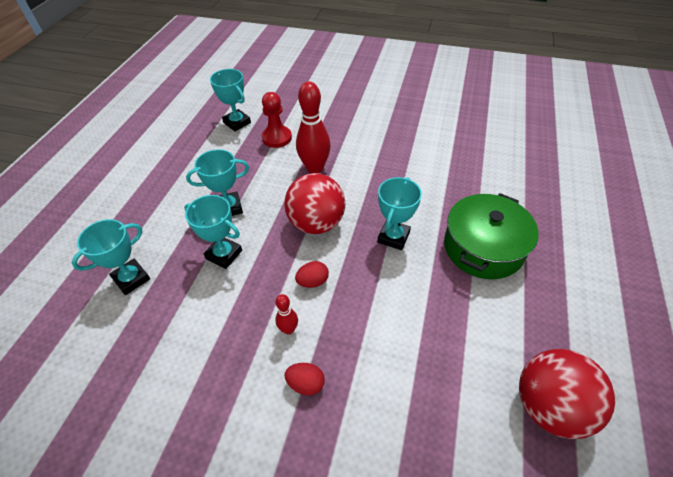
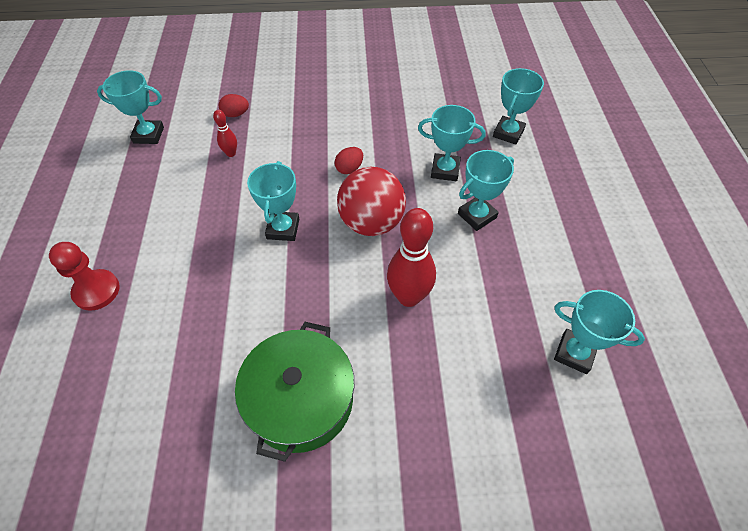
camera: 160 degrees right, 5 degrees up
(277, 138) = (492, 338): red pawn -> red pawn (96, 291)
(288, 329) = (353, 132): red bowling pin -> red bowling pin (231, 153)
(306, 384) = (325, 107): red egg -> red egg (236, 114)
(483, 247) = (184, 242): green pot -> green pot (300, 399)
(549, 405) = (148, 135): red ball -> turquoise trophy

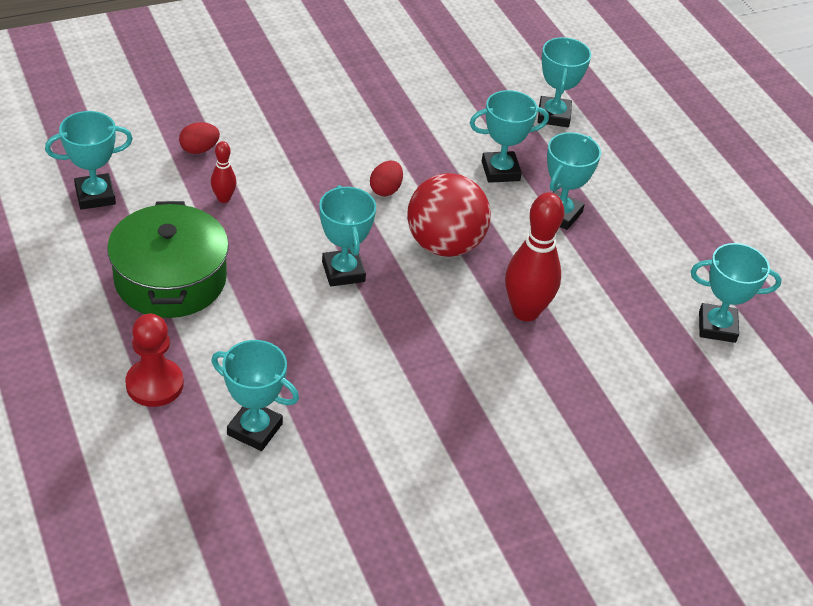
camera: 25 degrees left, 10 degrees down
(142, 350) = (254, 429): none -> turquoise trophy
(300, 399) = (461, 432): green pot -> green pot (170, 279)

